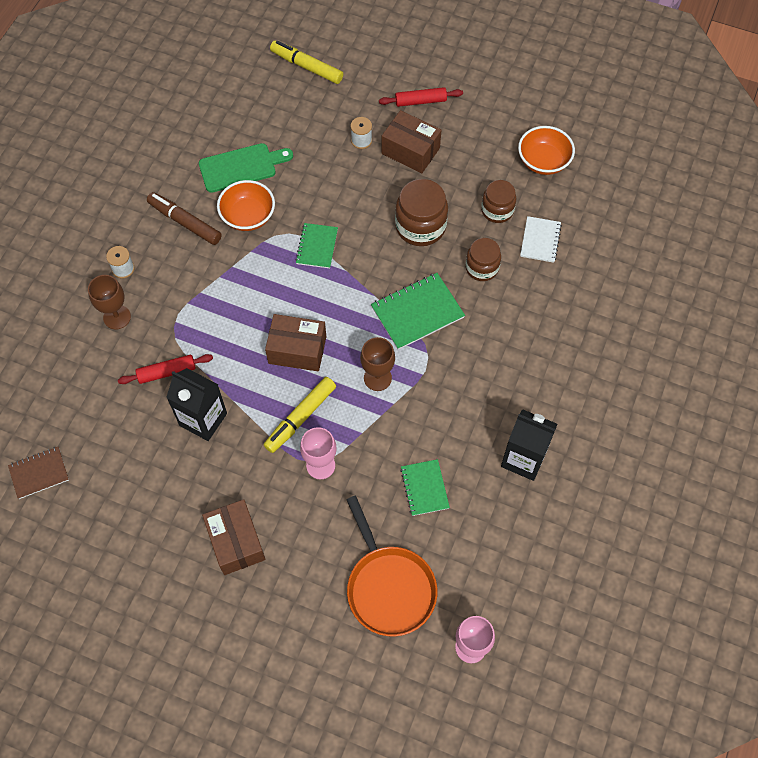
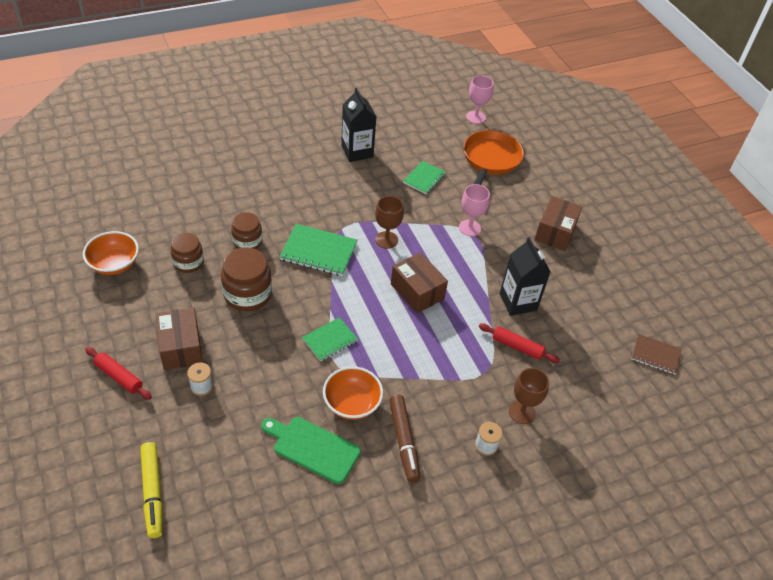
camera: 140 degrees left, 15 degrees down
(300, 418) = (456, 257): yellow marker -> none
(540, 240) = (192, 226): white notebook -> none

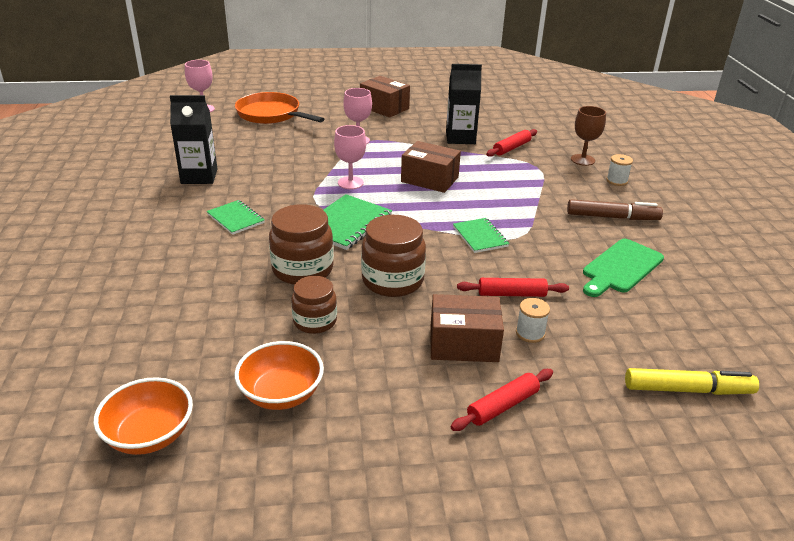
camera: 70 degrees left, 15 degrees down
(247, 242) = (302, 269): brown jar -> brown jar, size x1.54
(250, 370) = (511, 294): none -> red rolling pin
(352, 403) = (566, 237): orange bowl -> orange bowl (150, 435)
(386, 240) = (350, 183): brown goblet -> pink goblet
(417, 291) = (429, 179): brown box -> brown box turned 45 degrees clockwise
(424, 178) = (273, 149): green notebook -> green notebook (236, 218)
(655, 355) = (532, 102): brown notebook -> none

